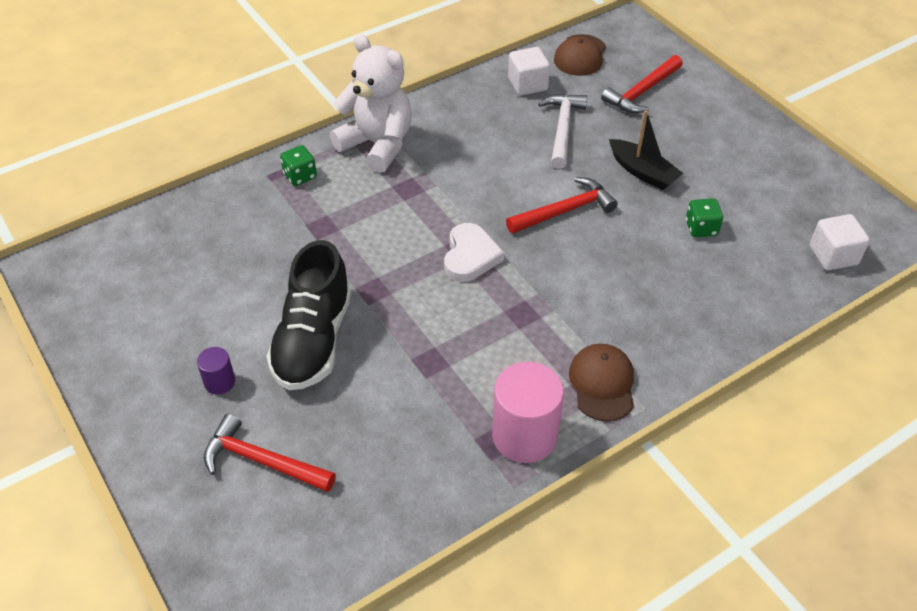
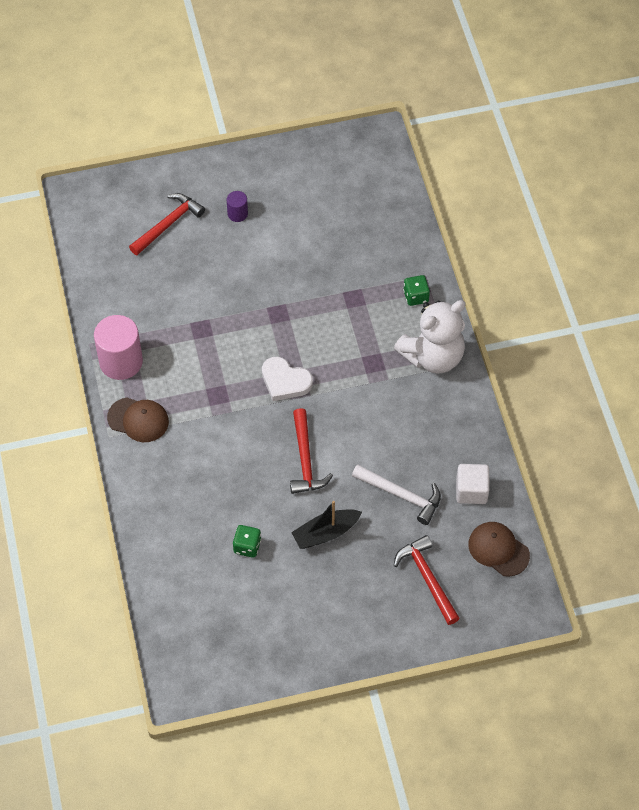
camera: 110 degrees right, 10 degrees up
(313, 340) = (249, 269): black shoe -> none
(833, 255) = (180, 626): white cube -> none

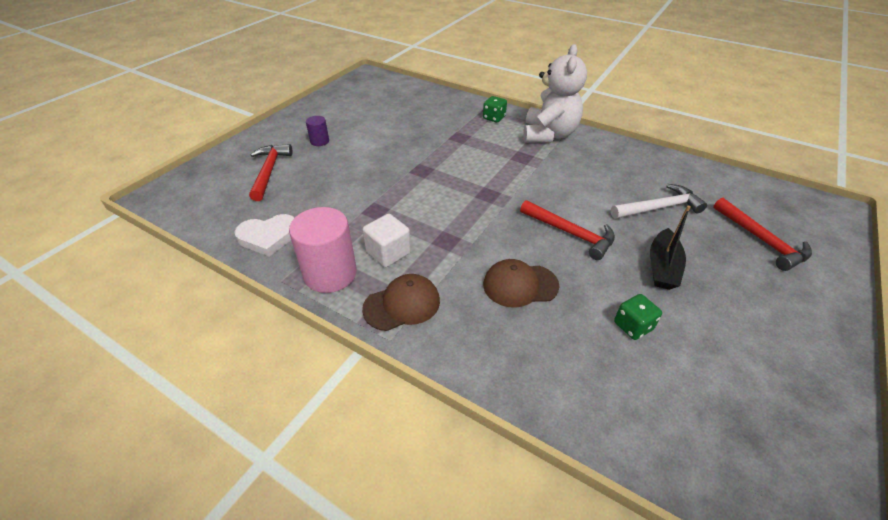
camera: 45 degrees left, 15 degrees down
(285, 381) = (483, 200): white heart -> white heart (268, 237)
(427, 578) = (761, 240): red hammer -> red hammer turned 135 degrees counterclockwise
(471, 491) = (685, 177): white cube -> white cube (388, 252)
(498, 549) = (755, 194): brown cap -> brown cap (520, 285)

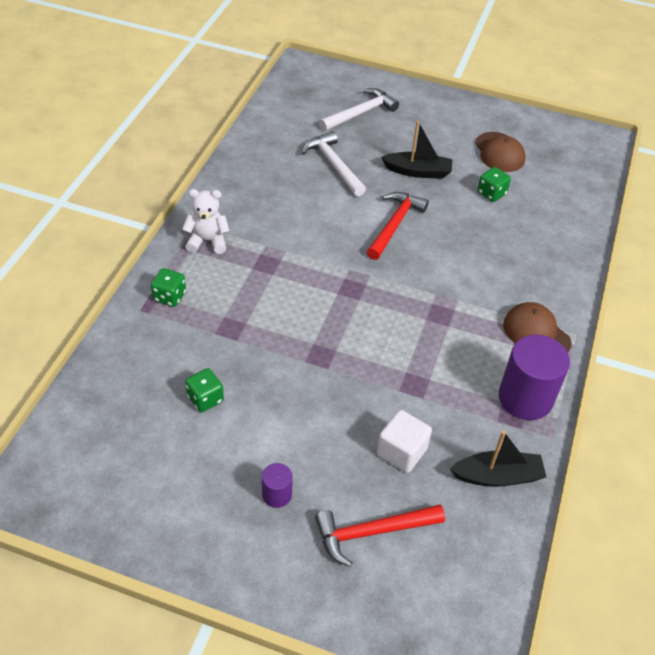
camera: 105 degrees left, 5 degrees up
(268, 237) = (497, 476): white heart -> black boat
(330, 274) = (525, 398): pink cylinder -> purple cylinder
(388, 252) = (476, 357): white cube -> white cube (401, 452)
(403, 124) = (205, 399): none -> green dice
(520, 285) = (477, 257): brown cap -> brown cap (499, 152)
(548, 135) = (207, 241): white teddy bear -> white teddy bear, size x0.58
(761, 240) = (361, 113): red hammer -> white hammer

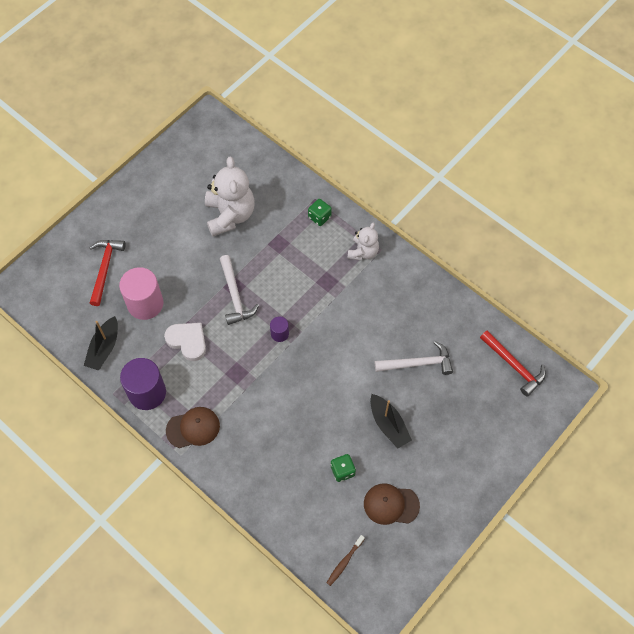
camera: 115 degrees right, 15 degrees up
(205, 399) = (230, 215): green dice -> white teddy bear
(277, 495) = (150, 231): purple cylinder -> purple cylinder (279, 334)
(361, 113) = (480, 411): white hammer -> white hammer (235, 296)
(395, 224) = (334, 380): red hammer -> red hammer (514, 366)
(401, 452) = (145, 304): white cube -> pink cylinder
(418, 171) = (388, 424): black boat -> black boat turned 60 degrees counterclockwise
(428, 379) = (187, 341): none -> white heart
(578, 171) = (344, 562): none -> brown toothbrush

